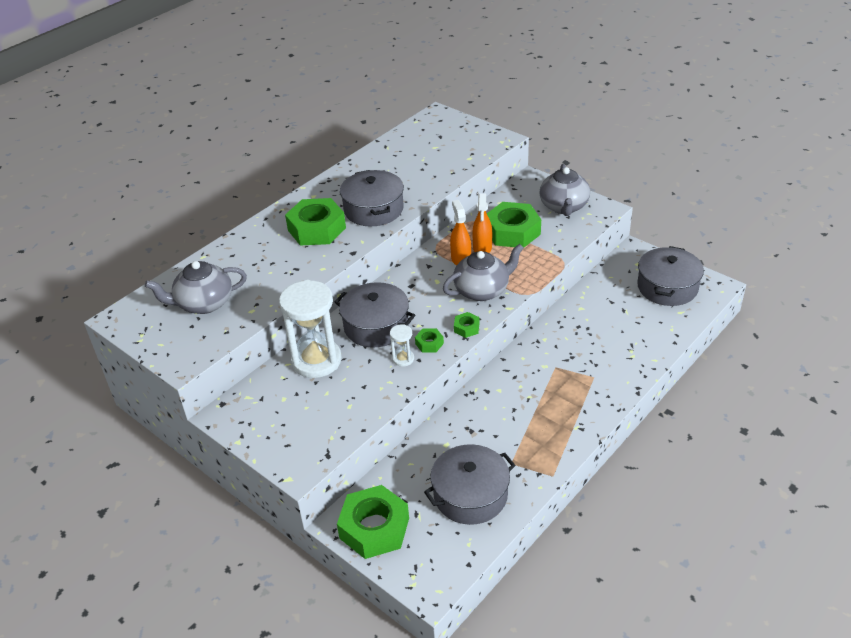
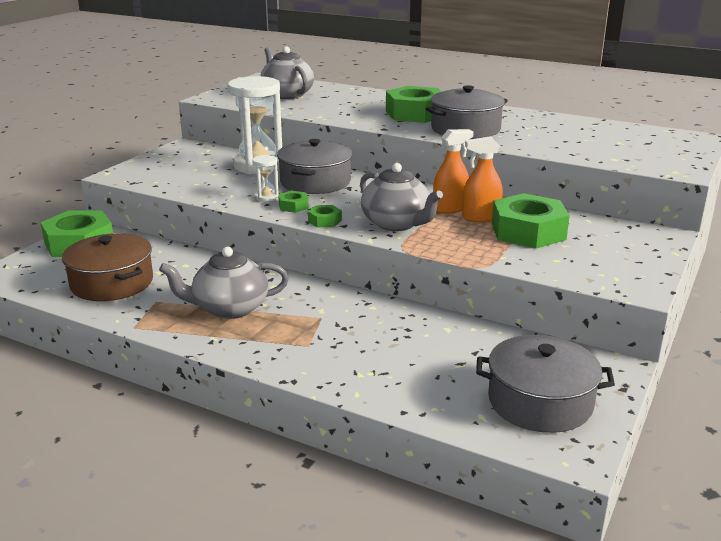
camera: 75 degrees right, 15 degrees down
(470, 495) = (112, 283): grey pot -> brown pot
(564, 207) = (616, 259): grey teapot -> grey teapot (229, 308)

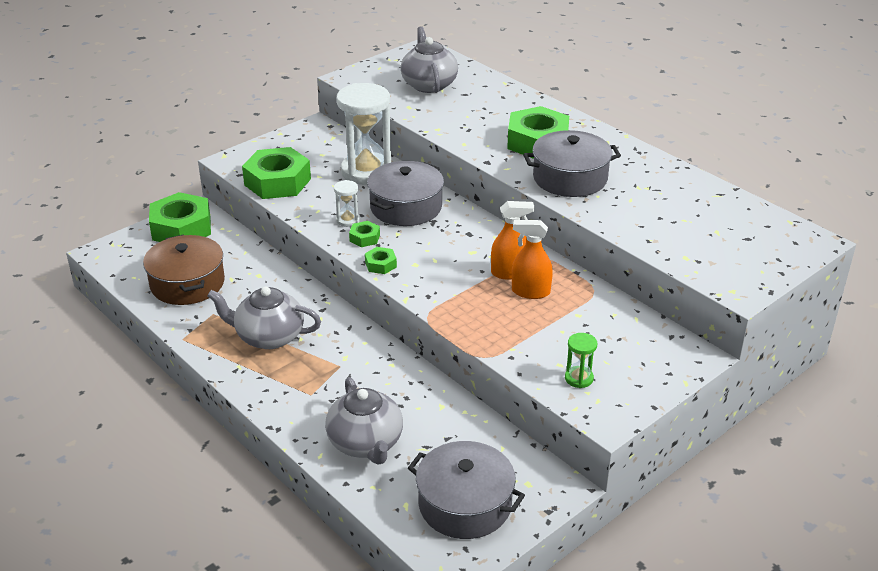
camera: 20 degrees right, 10 degrees up
(397, 223) = (444, 282): grey teapot -> grey teapot (366, 443)
(528, 231) = (562, 321): green nut -> green nut (277, 182)
(583, 266) = (579, 378): none -> green hourglass

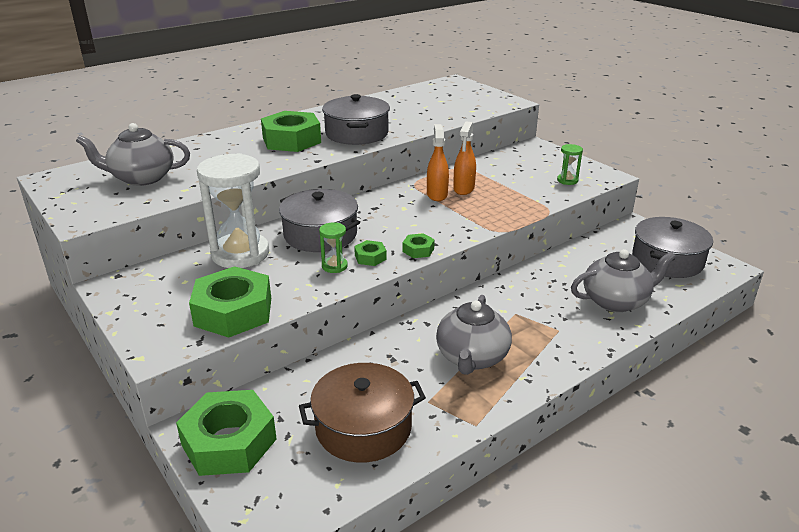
camera: 85 degrees left, 5 degrees down
(347, 220) = (334, 266): white hourglass -> green hourglass

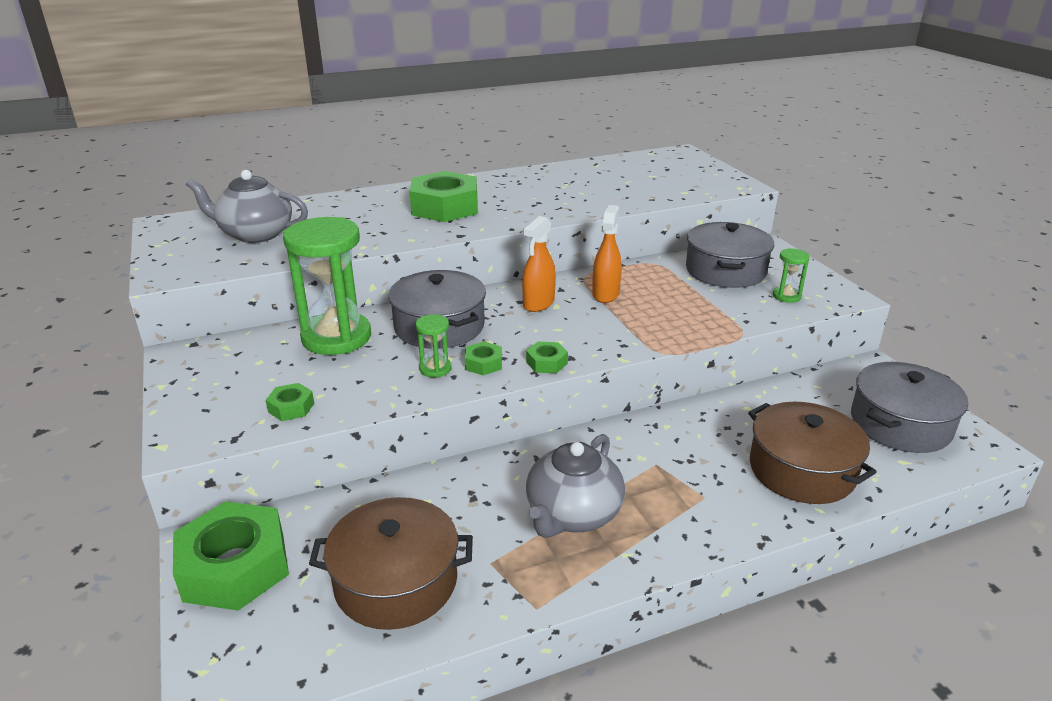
camera: 15 degrees right, 0 degrees up
(233, 311) = (291, 407): green nut -> green nut, size x0.45
(240, 254) = (336, 337): white hourglass -> green hourglass
(357, 133) = (525, 207): grey pot -> grey pot (725, 270)
(463, 189) = (643, 291): orange spray bottle -> orange spray bottle (538, 303)
(616, 301) = (802, 470): grey teapot -> brown pot

